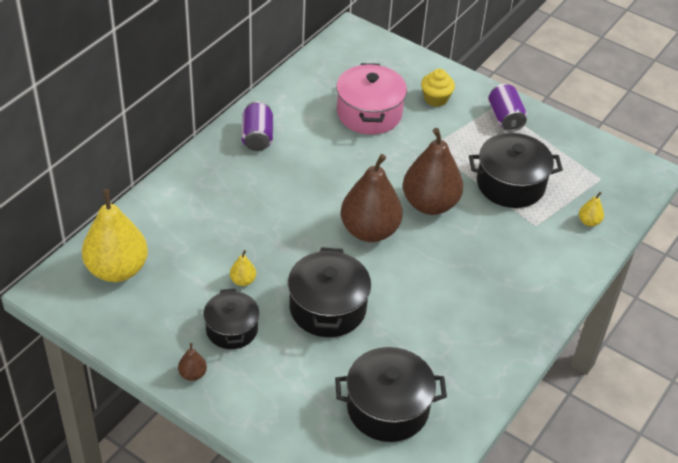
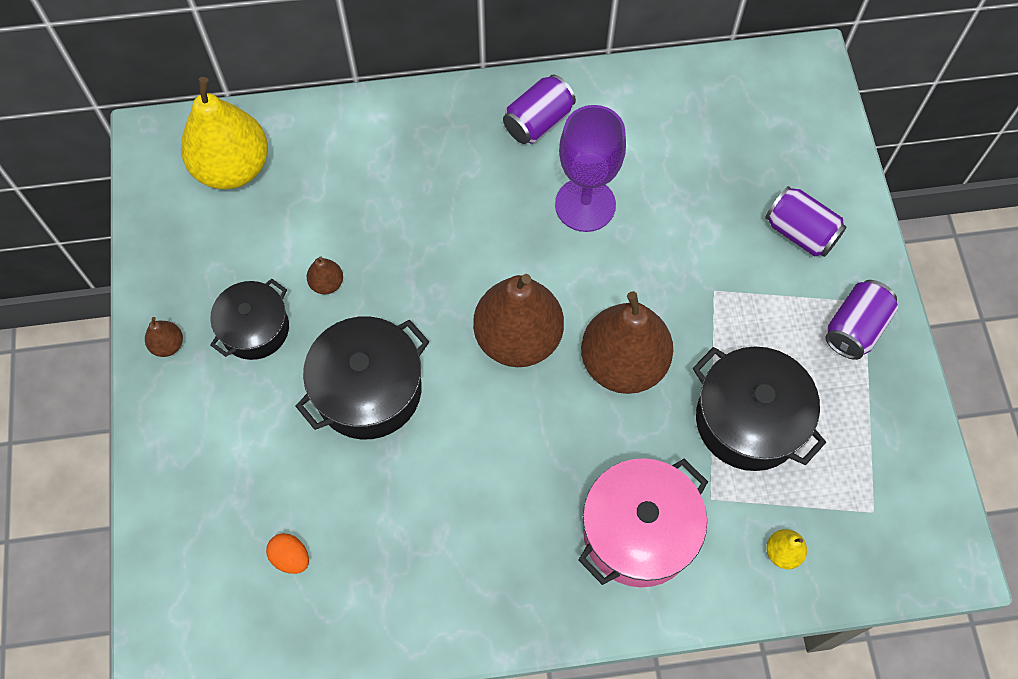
camera: 50 degrees right, 20 degrees up
(243, 281) = (327, 283): yellow pear -> brown pear
(327, 155) = (585, 205): none -> purple goblet
(369, 113) = (696, 189): pink pot -> pink pot (638, 532)
(388, 408) = (291, 557): black pot -> orange egg
(436, 99) = (800, 233): yellow cupcake -> purple can

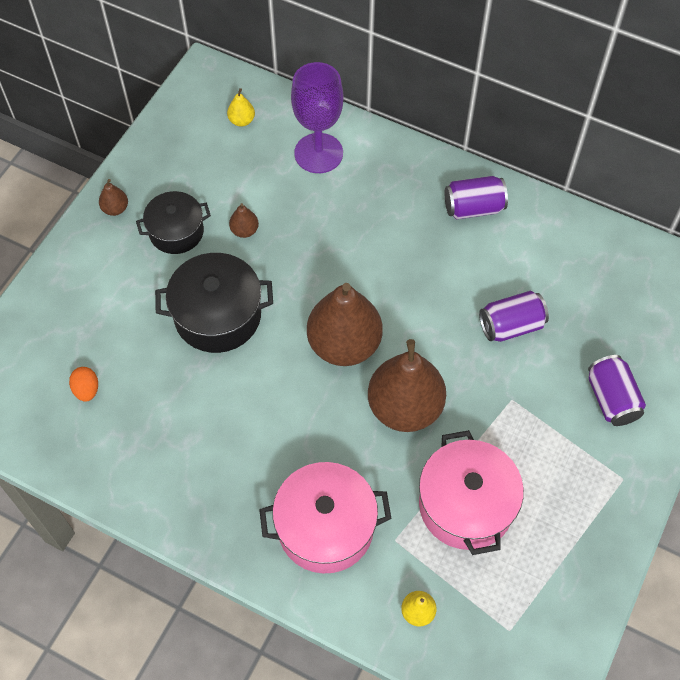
camera: 35 degrees right, 5 degrees down
(232, 168) = (242, 121): yellow pear -> yellow pear, size x0.41
(585, 205) = (463, 284): purple goblet -> purple goblet (318, 153)
(749, 420) = (466, 505): black pot -> pink pot
(855, 328) = (600, 493): purple can -> purple can (511, 326)

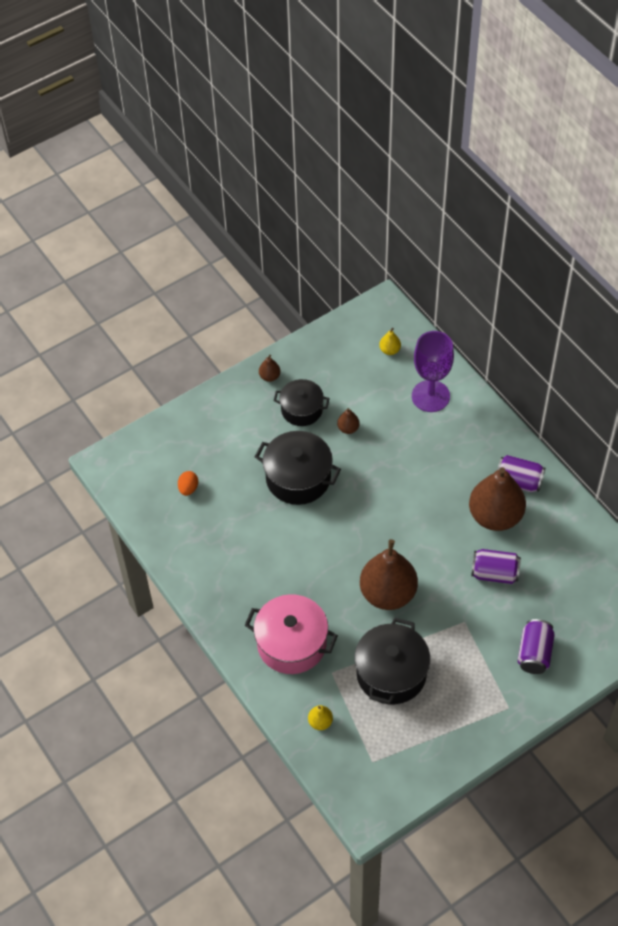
camera: 30 degrees right, 5 degrees down
(344, 344) = (371, 534): brown pear -> brown pear (495, 516)
(466, 505) = (391, 673): pink pot -> black pot

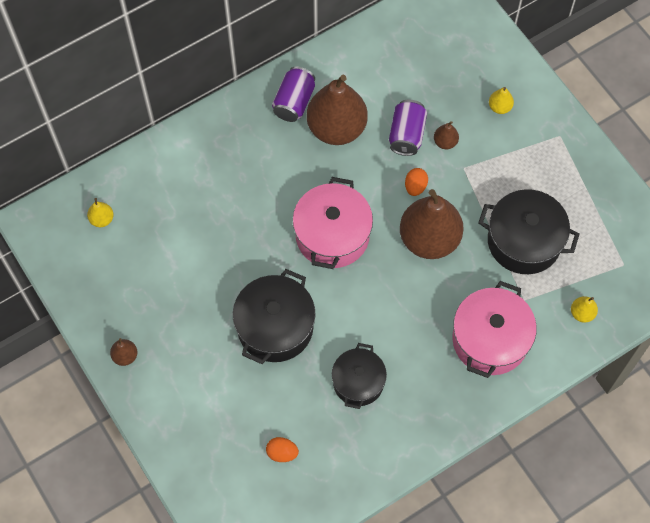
camera: 90 degrees left, 10 degrees up
(301, 409) = (178, 320): black pot -> black pot (358, 382)
(348, 428) = (210, 270): brown pear -> brown pear (445, 142)
(386, 517) = (332, 235): none -> pink pot
(430, 396) = (173, 180): purple goblet -> none
(440, 581) = (415, 187): none -> orange egg
(534, 653) = (499, 107): purple can -> yellow pear

